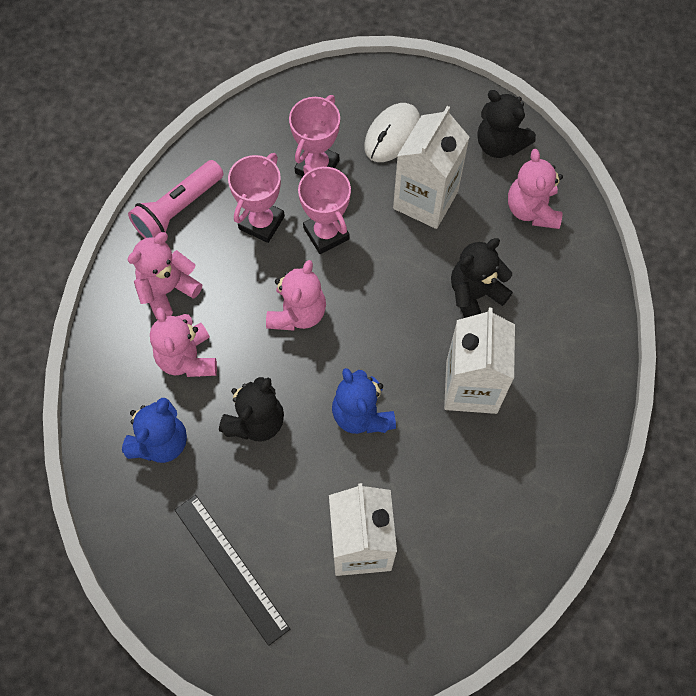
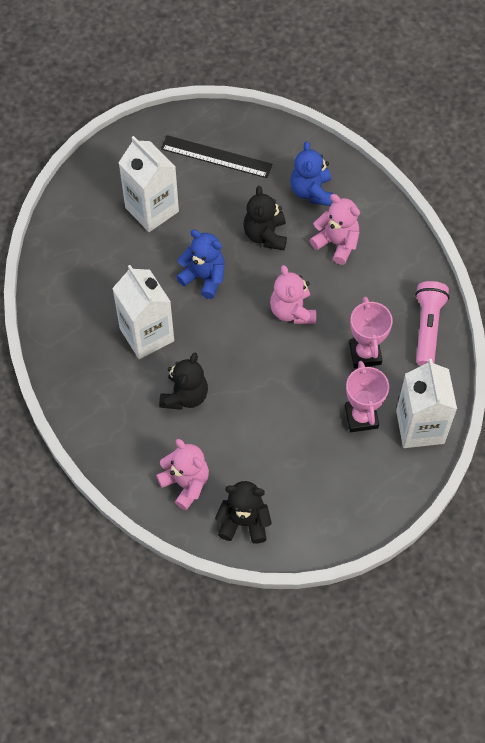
camera: 145 degrees right, 5 degrees down
(167, 290) = (386, 274): pink teddy bear -> none
(326, 233) = (316, 374): pink trophy -> none
(392, 134) = (328, 477): white mouse -> none
(425, 200) = (266, 442): white carton -> white carton (420, 427)

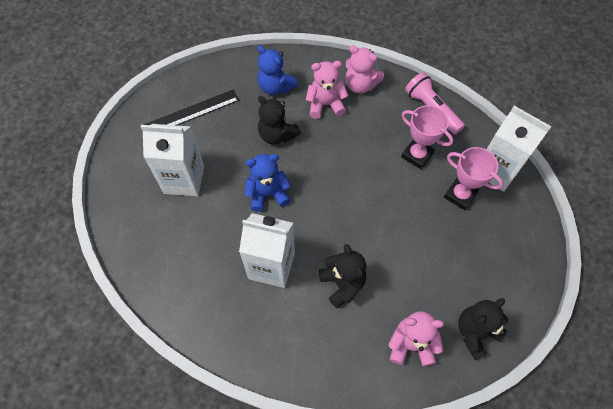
camera: 45 degrees left, 0 degrees up
(292, 311) = (346, 167): pink teddy bear -> pink teddy bear (360, 85)

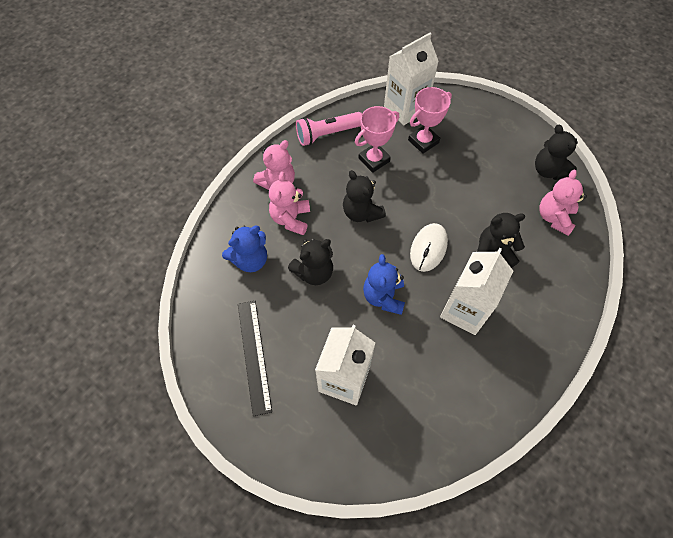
camera: 75 degrees left, 0 degrees up
(330, 222) = (428, 248): none -> white mouse
(351, 157) = (361, 212): none -> black teddy bear

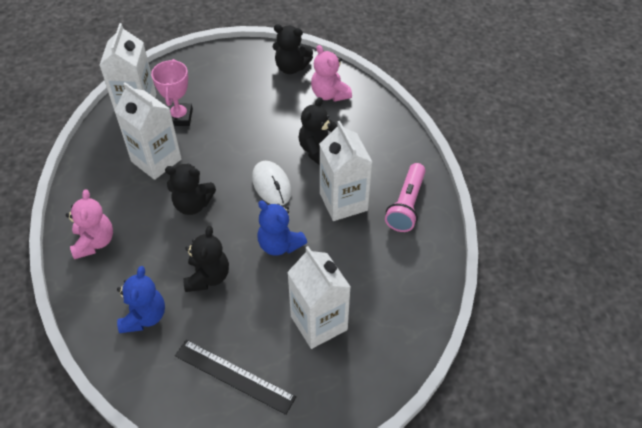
camera: 50 degrees left, 10 degrees down
(291, 219) = (140, 258): pink teddy bear -> none
(327, 134) = (93, 173): pink flashlight -> pink flashlight (406, 205)
(374, 160) = (156, 160): pink trophy -> white carton

